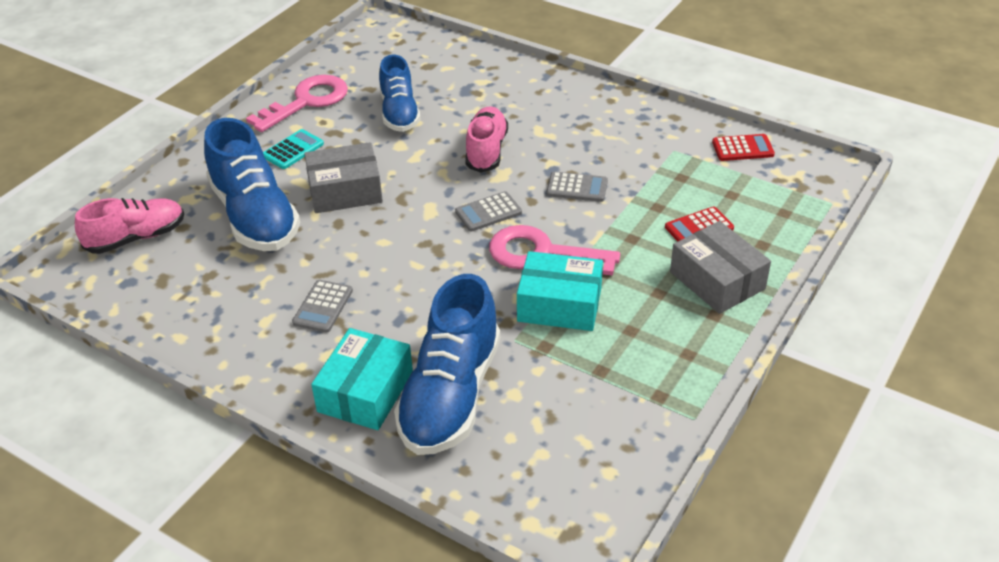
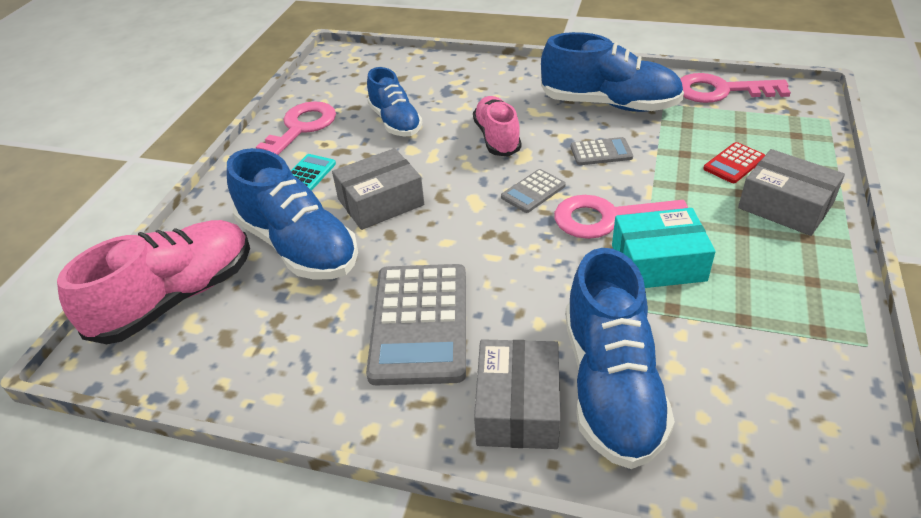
camera: 15 degrees left, 0 degrees up
(136, 238) = (176, 298): pink shoe -> pink shoe, size x1.56
(323, 307) = (419, 323): grey calculator -> grey calculator, size x2.09
(365, 392) = (518, 407): turquoise box -> grey box
(618, 139) = (609, 104): none -> blue shoe
(742, 148) = (720, 91): red calculator -> pink key

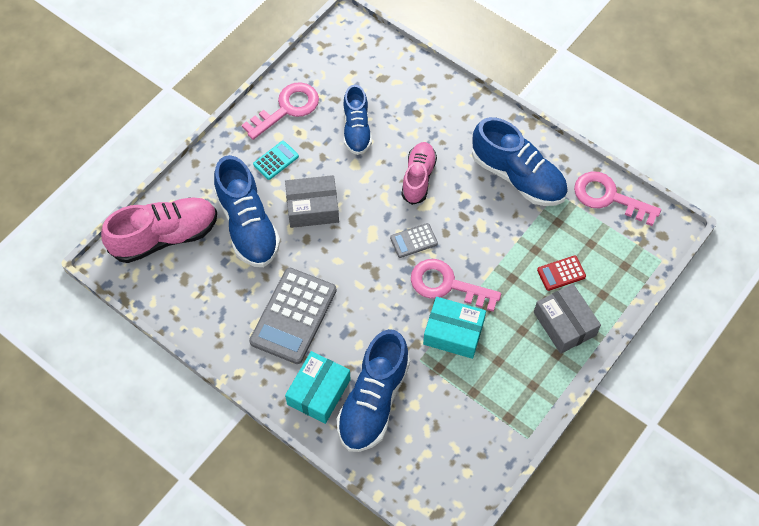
camera: 20 degrees right, 20 degrees up
(518, 407) = (319, 392): grey box -> turquoise box
(601, 152) = (480, 223): grey calculator -> none

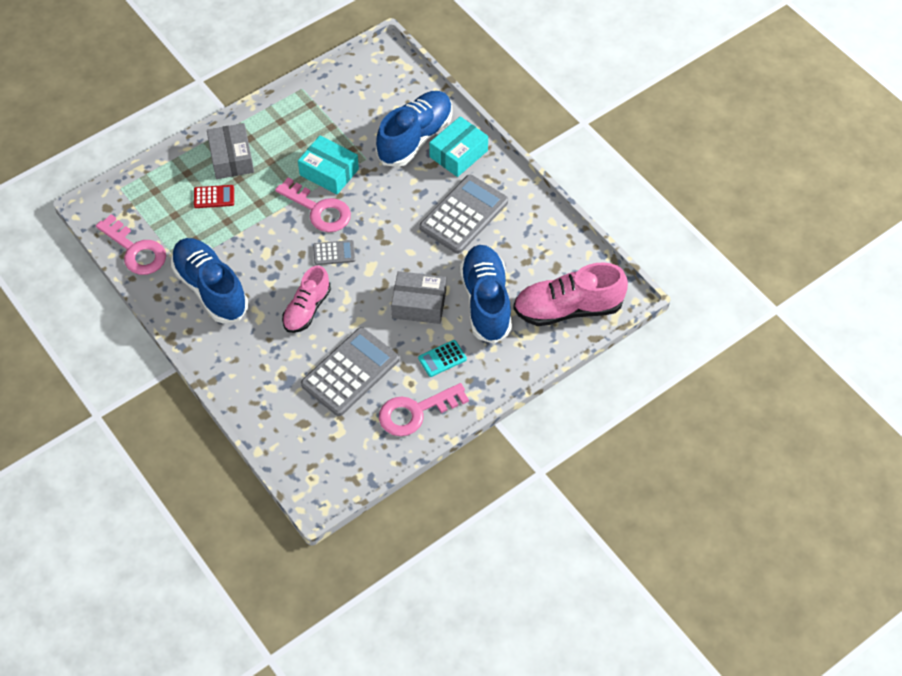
camera: 165 degrees left, 5 degrees down
(356, 129) = (350, 372): blue shoe -> grey calculator

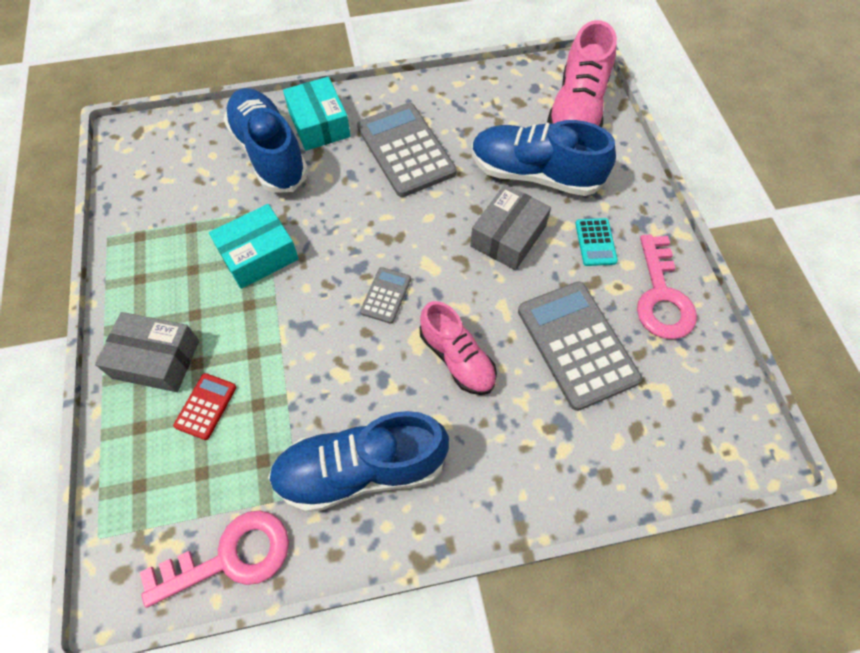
camera: 65 degrees left, 5 degrees up
(319, 210) = (309, 287): pink key -> none

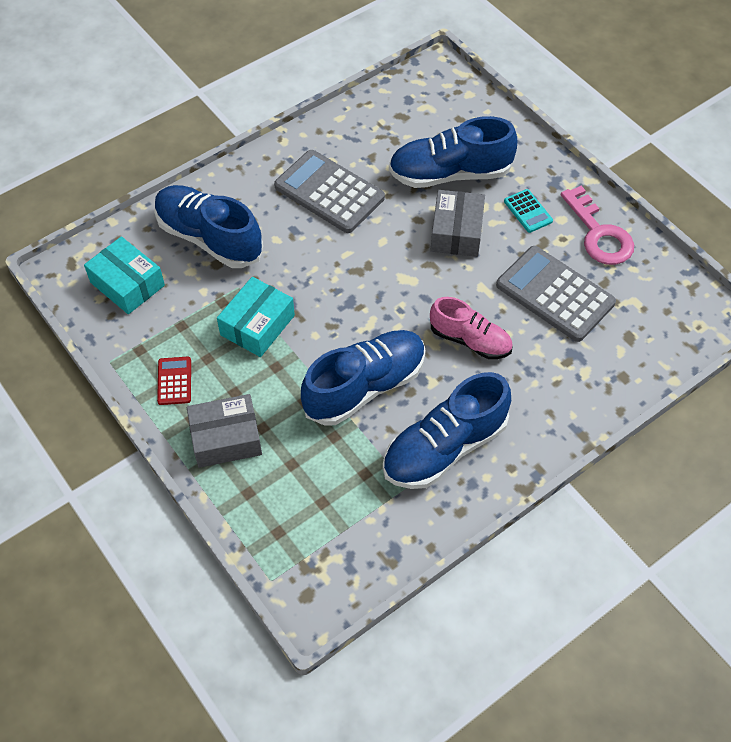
camera: 25 degrees left, 5 degrees down
(206, 406) = (292, 455): red calculator -> red calculator (174, 381)
(230, 556) = (383, 547): pink key -> none
(319, 124) = (238, 197): turquoise box -> turquoise box (127, 284)
(320, 363) = (365, 387): none -> blue shoe
(386, 295) = (385, 315): grey calculator -> none
(577, 111) = (455, 108): pink shoe -> none

